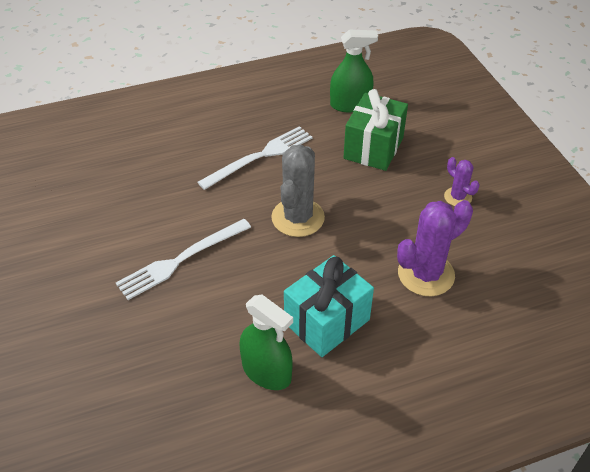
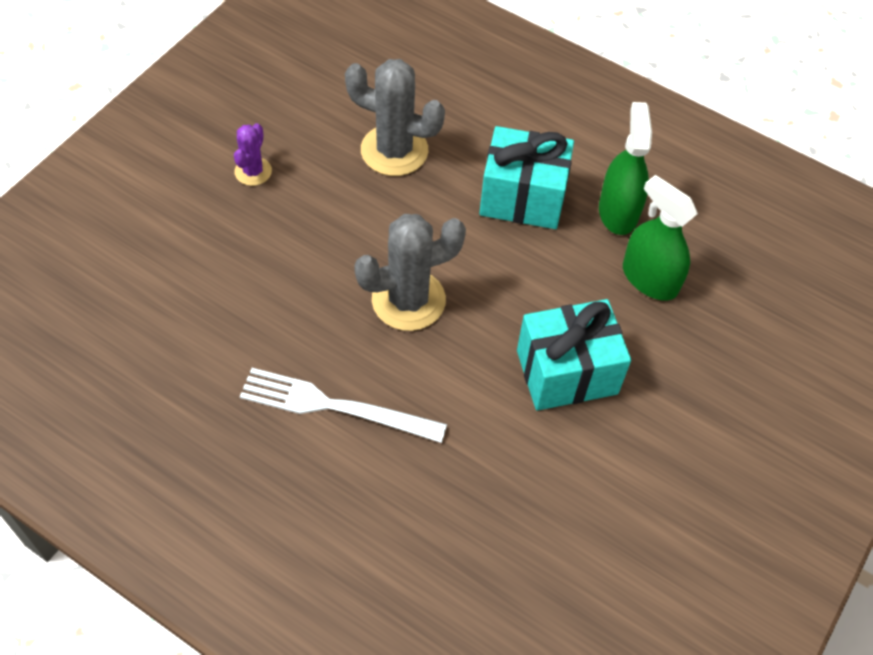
camera: 130 degrees left, 10 degrees up
(181, 260) = (567, 372): white fork -> turquoise gift
(350, 104) = (143, 365): green spray bottle -> green spray bottle (649, 279)
(373, 148) = (222, 291): green gift -> none
(426, 274) = (394, 150): purple cactus -> grey cactus

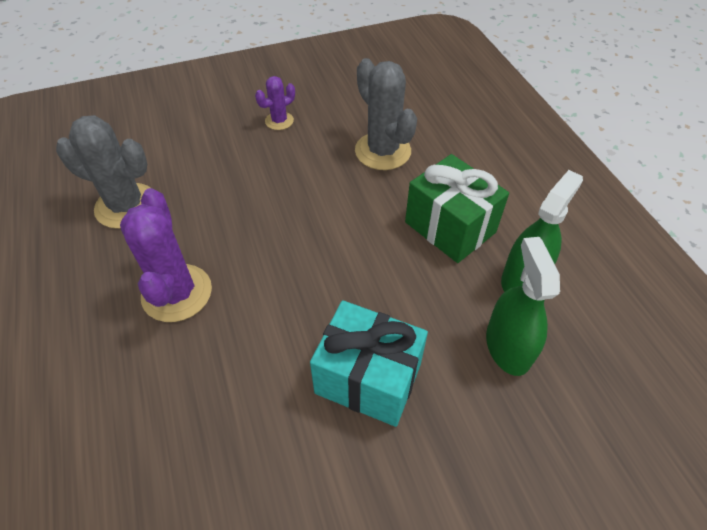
camera: 40 degrees right, 5 degrees down
(335, 406) = (177, 293): white fork -> purple cactus
(408, 300) = (298, 251): grey cactus -> grey cactus (126, 206)
(522, 198) = (450, 227): turquoise gift -> green gift

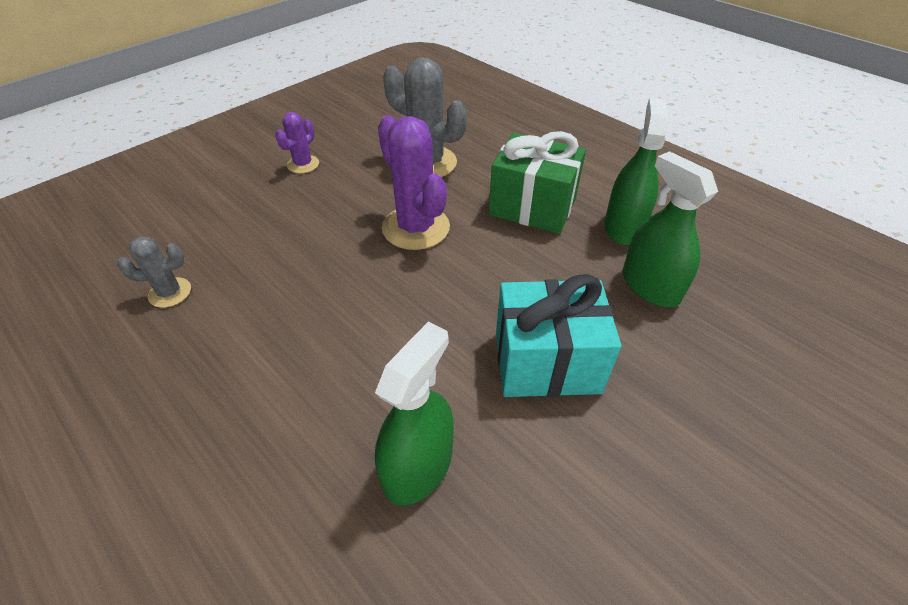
camera: 25 degrees left, 5 degrees down
(126, 206) = (170, 293): grey cactus -> grey cactus, size x0.54
(177, 293) = (288, 358): purple cactus -> purple cactus (416, 228)
(218, 420) = (418, 466): none -> green spray bottle

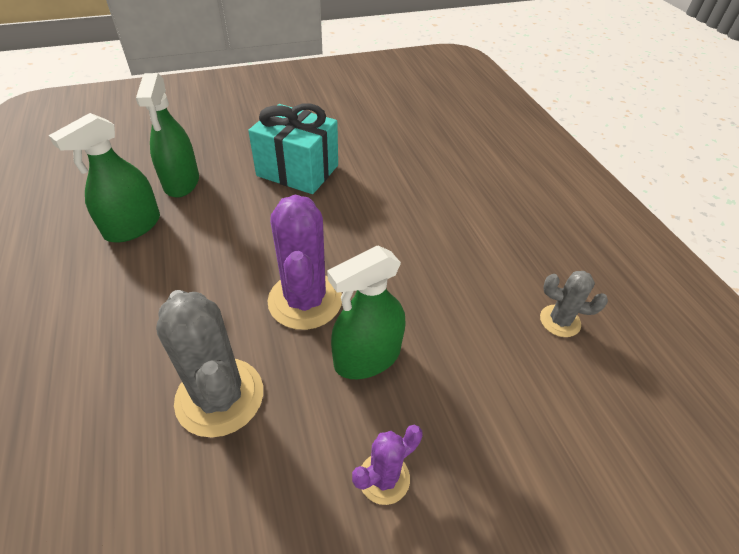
camera: 155 degrees left, 0 degrees up
(418, 466) = (403, 157): green spray bottle -> green spray bottle (367, 357)
(532, 207) = (177, 278): green gift -> none

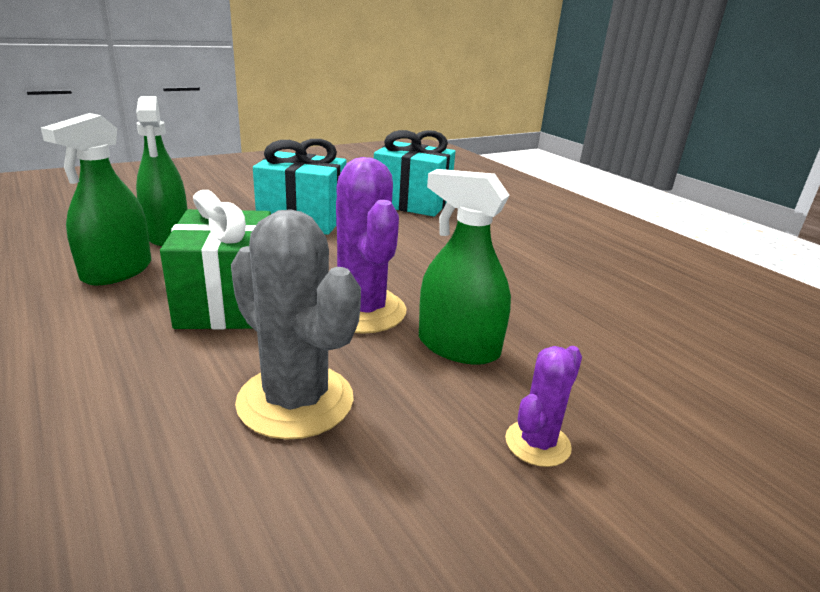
camera: 15 degrees left, 20 degrees down
(204, 276) = (228, 303): none -> green gift
(367, 357) = (458, 347): green spray bottle -> green spray bottle turned 75 degrees clockwise
(406, 153) = (412, 203): none -> turquoise gift
(560, 321) = (636, 300): grey cactus -> none

